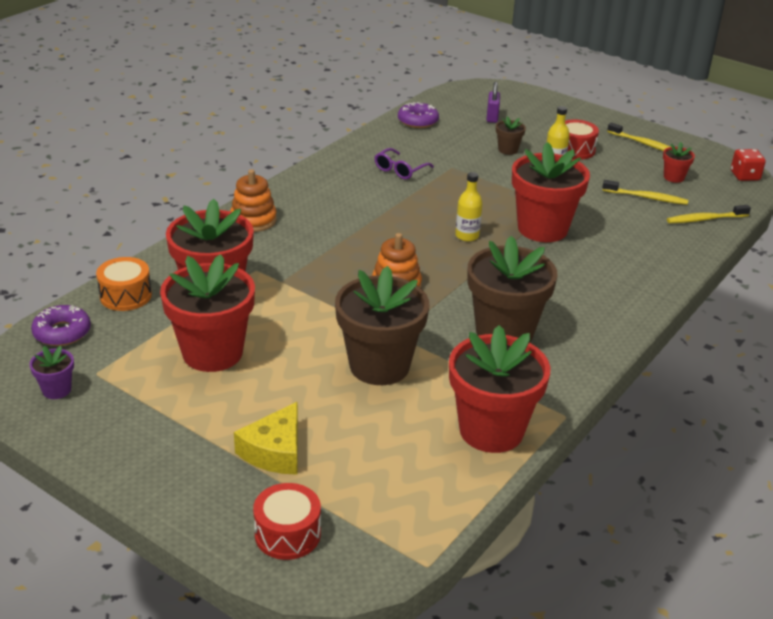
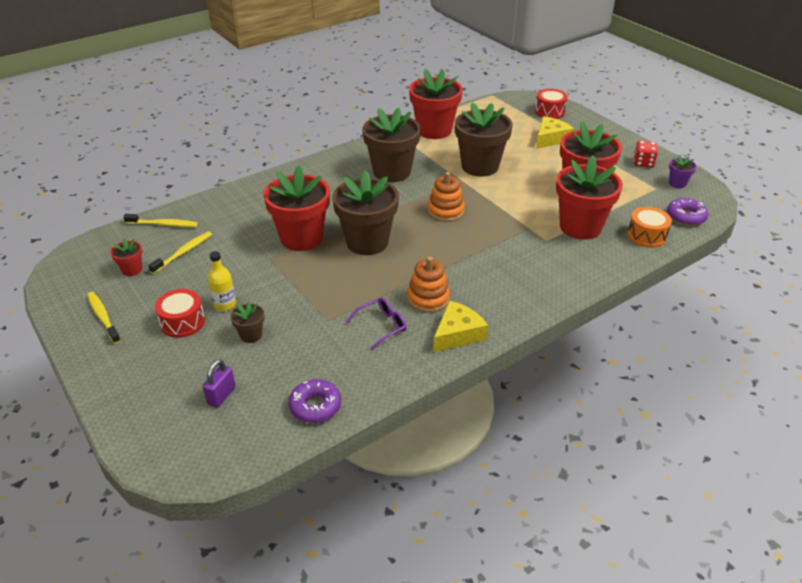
camera: 160 degrees left, 5 degrees up
(253, 220) = (542, 288): orange stacking toy -> orange stacking toy (428, 298)
(327, 174) = (457, 334): none -> yellow cheese
(467, 236) = (367, 242): yellow bottle -> brown flower pot
(646, 197) = (183, 252): yellow toothbrush -> yellow toothbrush turned 90 degrees clockwise
(744, 176) = (68, 260): red dice -> red dice (643, 163)

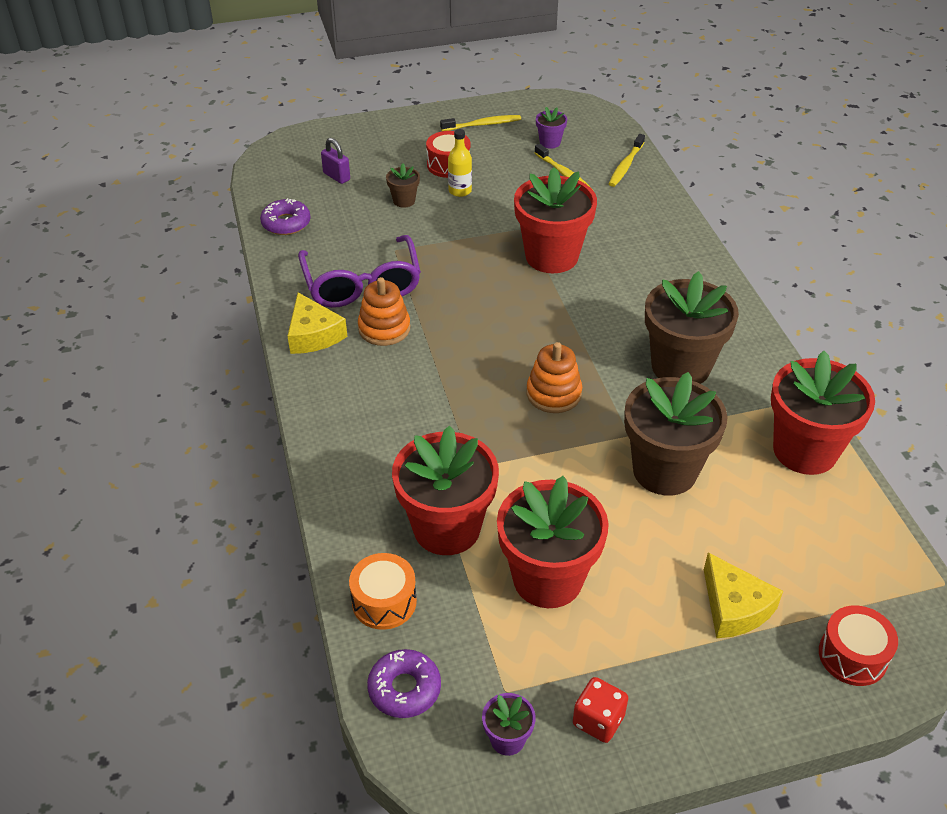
camera: 110 degrees right, 5 degrees up
(132, 269) = (550, 142): red flower pot -> purple flower pot
(367, 242) = (517, 306): brown flower pot -> none
(381, 326) = (362, 283): purple glasses -> purple glasses, size x1.95

